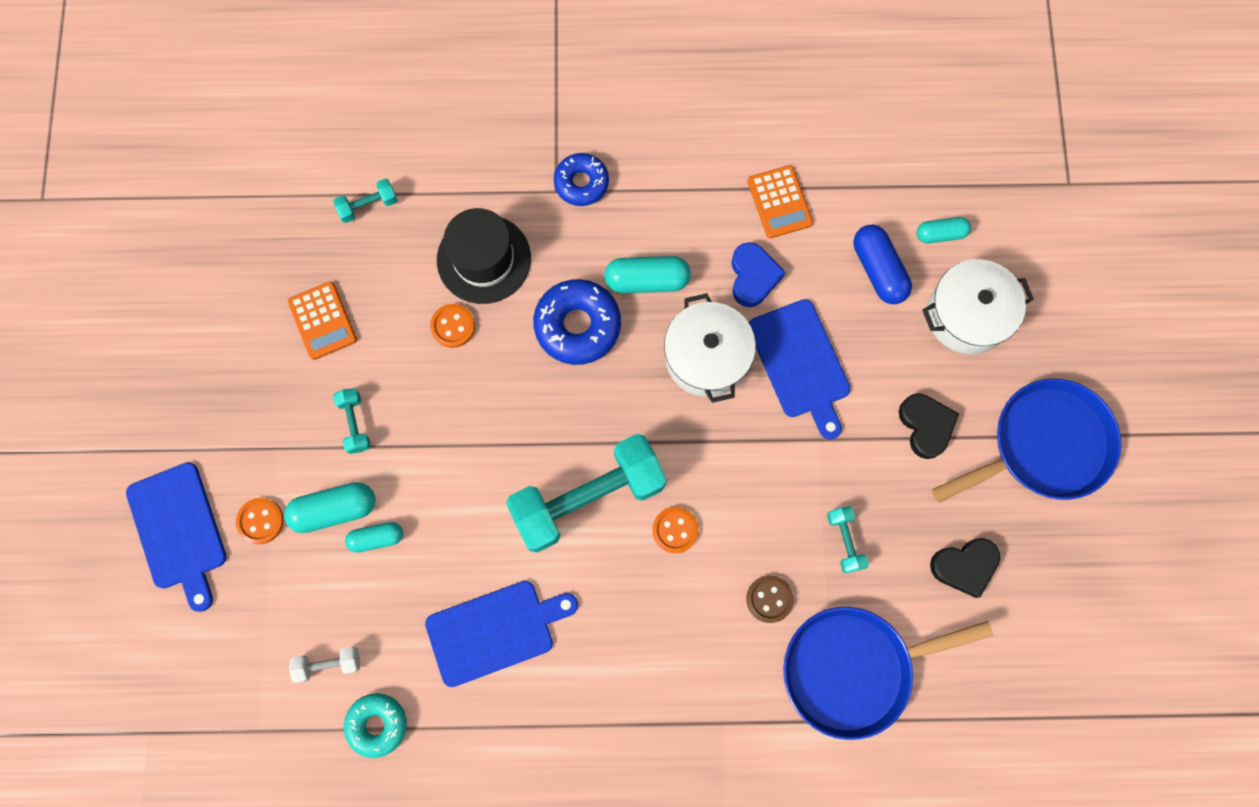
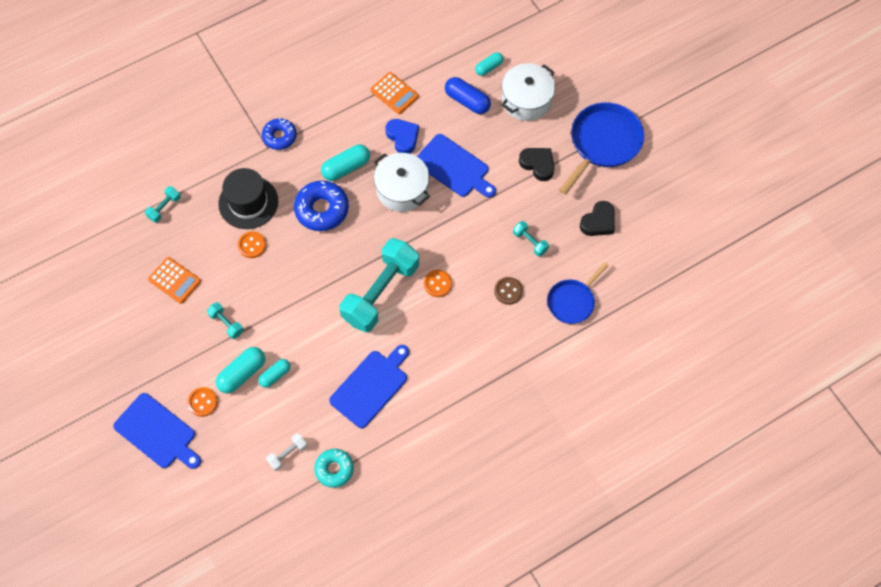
camera: 30 degrees left, 10 degrees down
(853, 669) = (572, 301): blue pan -> blue pan, size x0.62

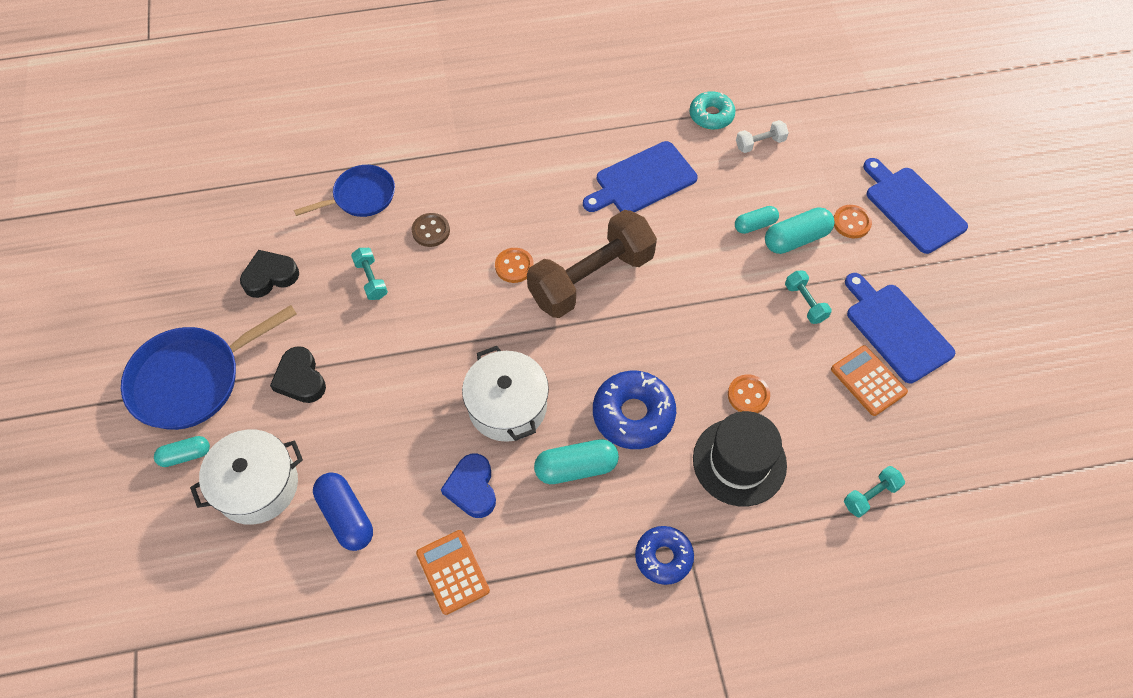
camera: 160 degrees left, 5 degrees down
(381, 293) = (591, 278): turquoise dumbbell -> brown dumbbell
(454, 167) = (418, 414): blue cutting board -> blue cutting board (896, 329)
(489, 67) = (281, 566): turquoise capsule -> turquoise capsule (185, 455)

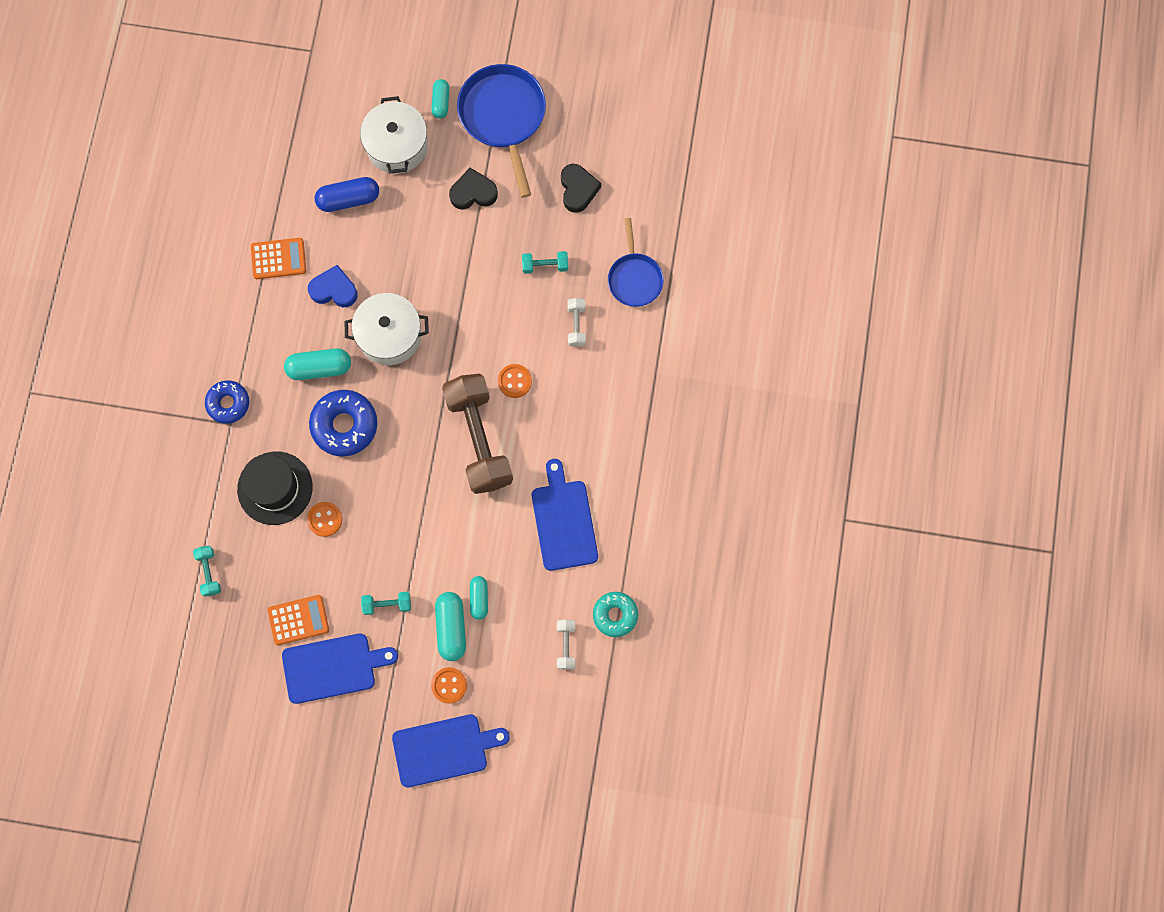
camera: 110 degrees right, 15 degrees up
(431, 231) = (576, 325): brown button -> white dumbbell
(576, 468) = (319, 368): turquoise capsule -> turquoise capsule turned 75 degrees clockwise

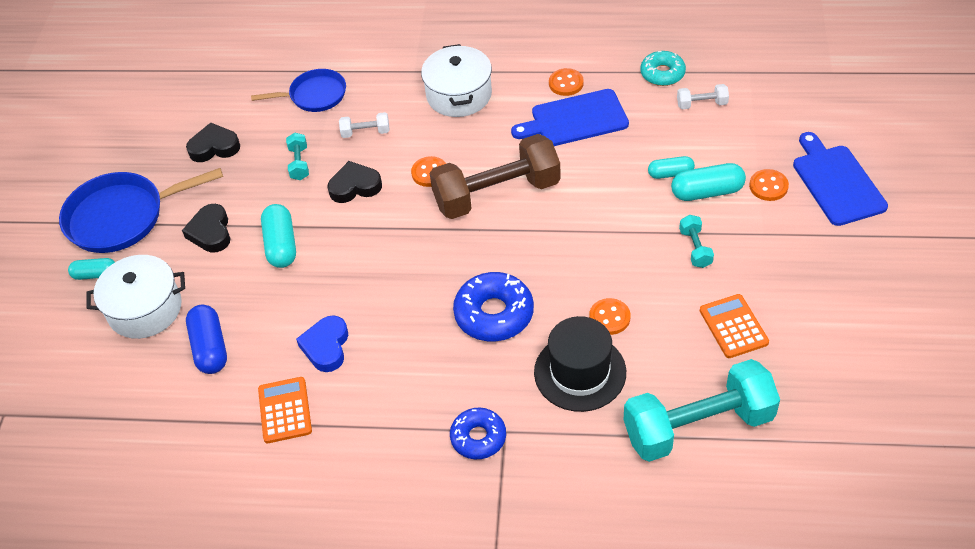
camera: 90 degrees left, 25 degrees down
(209, 572) = (698, 426): turquoise dumbbell -> turquoise dumbbell, size x2.40
(319, 368) = (425, 348): turquoise capsule -> turquoise capsule (281, 245)
(333, 667) = (778, 287): blue cutting board -> none
(389, 335) = (382, 286): white pot -> white pot (459, 95)
(508, 314) = (355, 186): none -> black heart
(615, 518) = (566, 83): none -> orange button

